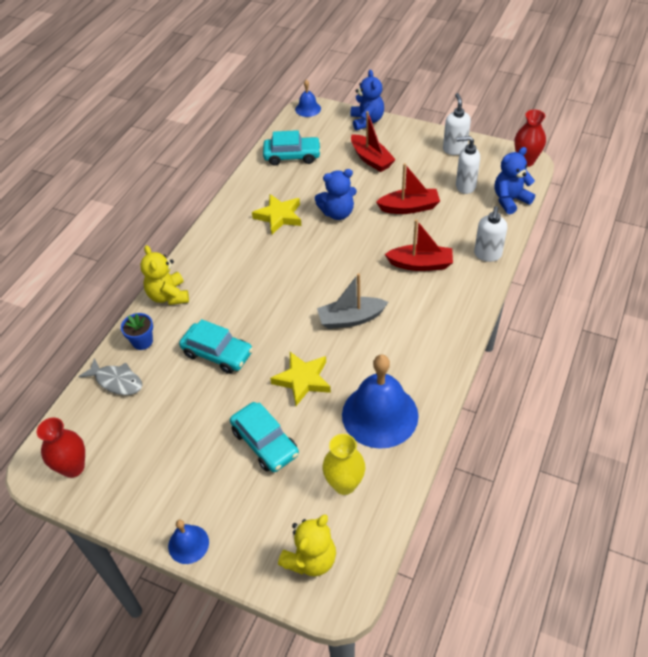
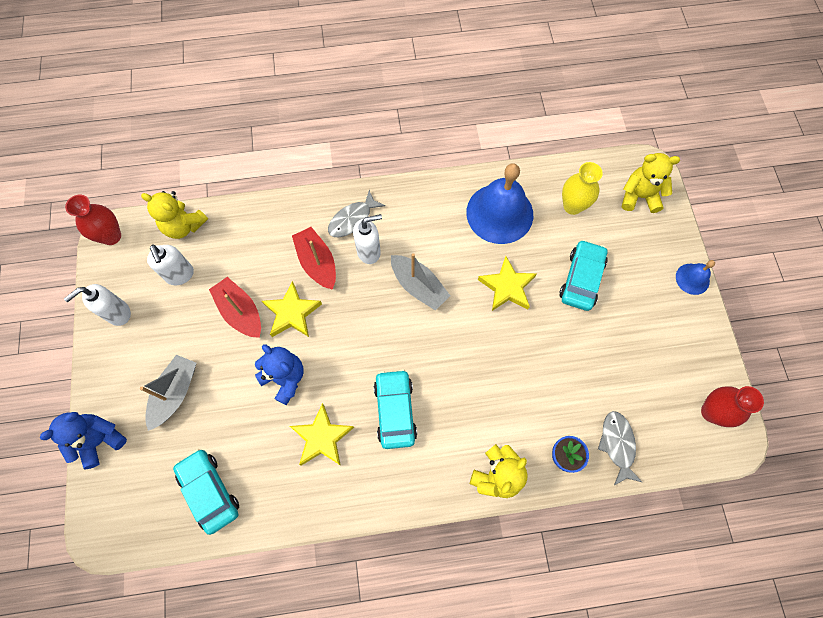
camera: 125 degrees left, 20 degrees up
(217, 353) = (529, 375): turquoise car -> turquoise car (395, 411)
(308, 109) = (100, 534): blue bell -> none
(371, 159) = (175, 393): red boat -> grey boat
(386, 234) = (292, 313): none -> yellow star
(447, 302) = (352, 220): none -> grey fish
(487, 255) = (274, 214): white soap dispenser -> white soap dispenser (369, 252)
(510, 200) = (184, 226): blue teddy bear -> yellow teddy bear

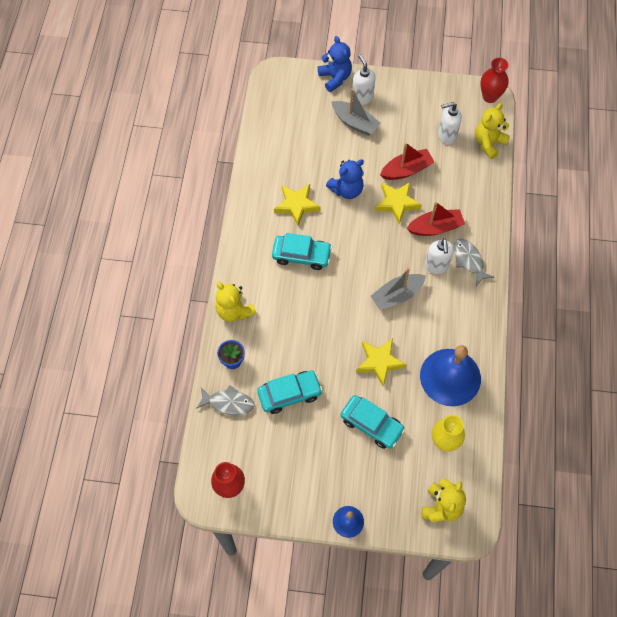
camera: 105 degrees right, 5 degrees down
(118, 313) = (424, 95): white soap dispenser -> white soap dispenser (362, 98)
(209, 491) = (281, 134): turquoise car -> turquoise car (289, 394)

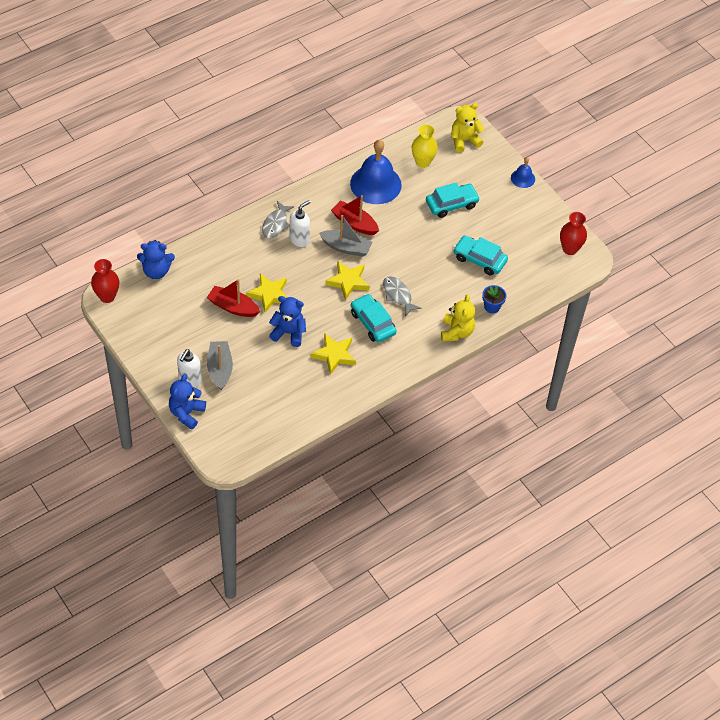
camera: 135 degrees left, 10 degrees down
(228, 403) = (521, 288): grey fish -> grey fish (398, 295)
(371, 424) = (451, 204): turquoise car -> turquoise car turned 75 degrees clockwise
(379, 362) = (405, 226): yellow star -> yellow star (348, 282)
(435, 227) = (267, 259): red boat -> red boat (354, 223)
(446, 136) = (175, 301): white soap dispenser -> none
(489, 143) = (156, 271): yellow teddy bear -> blue teddy bear

